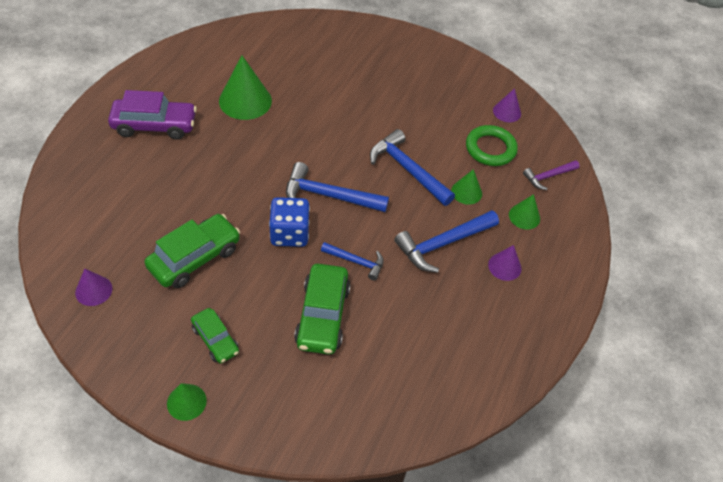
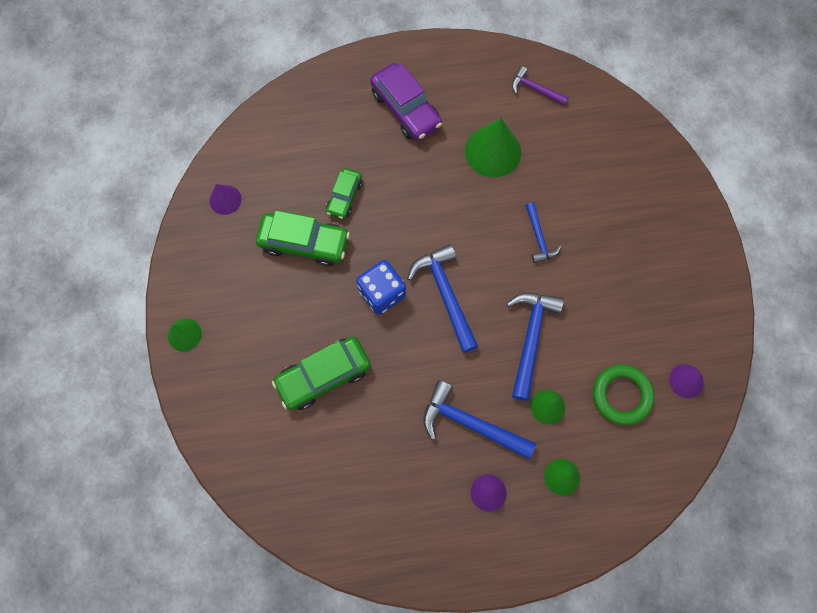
camera: 60 degrees right, 20 degrees up
(215, 340) = (246, 314): green car -> green car (344, 197)
(356, 262) = (395, 365): blue hammer -> blue hammer (539, 238)
(548, 176) = (632, 471): purple hammer -> purple hammer (535, 89)

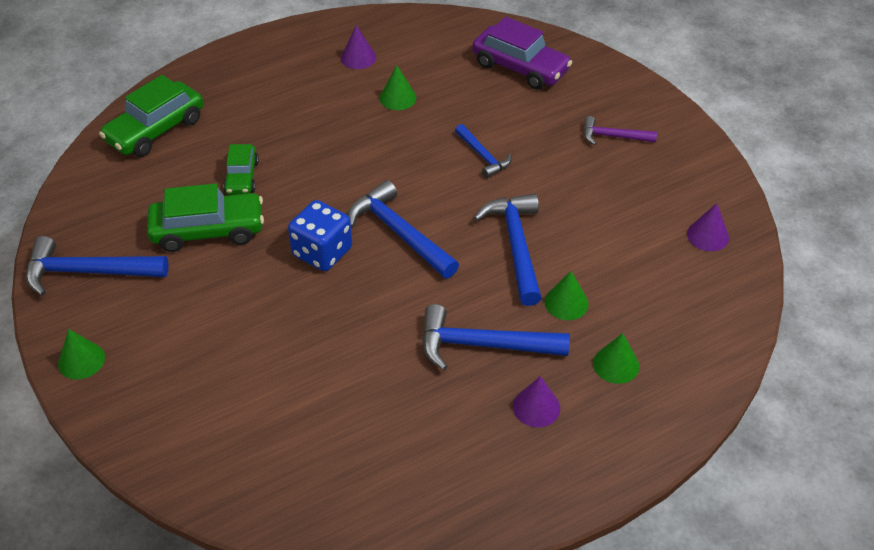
camera: 20 degrees left, 25 degrees down
(208, 253) = (88, 272): none -> blue hammer
(225, 200) = (93, 216): purple cone -> purple cone (358, 58)
(324, 376) = (281, 351): green car -> green car (155, 130)
(406, 109) = (284, 86): purple car -> purple car (520, 67)
(492, 151) = (397, 98): green cone -> green cone, size x0.56
(535, 89) = (421, 38): purple hammer -> purple hammer (613, 136)
(621, 395) = (644, 268): green ring -> none

